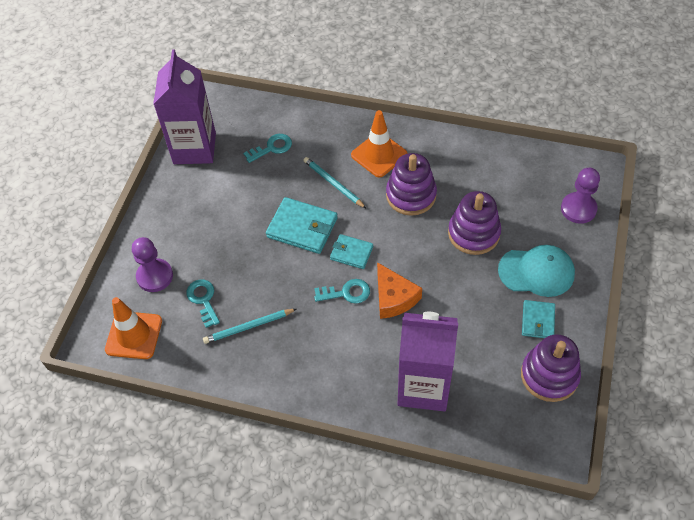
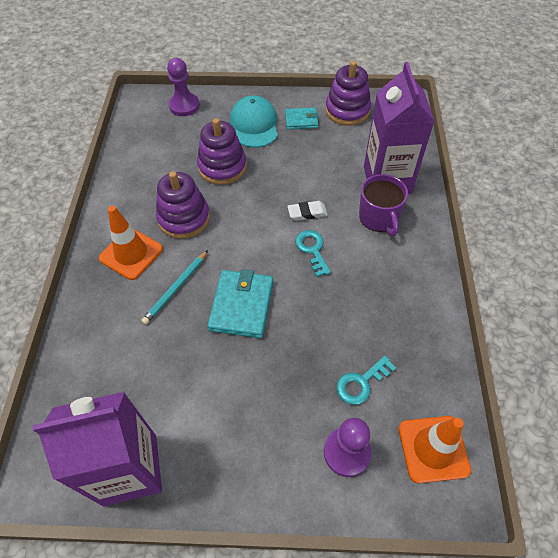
camera: 105 degrees left, 0 degrees up
(248, 327) = (379, 326): turquoise pencil -> none
(272, 148) = (125, 367): turquoise key -> none
(351, 253) = (264, 254): turquoise wallet -> none
(372, 362) = (379, 217): none -> purple mug
(394, 298) = (307, 213): orange cheese -> white eraser

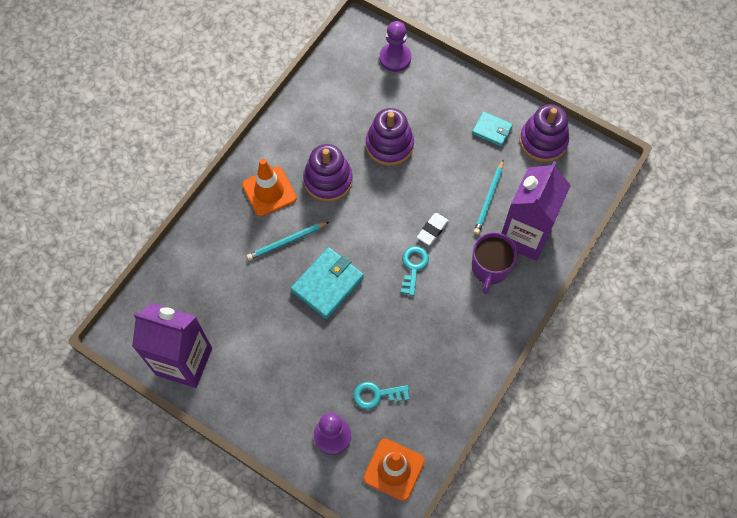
camera: 30 degrees right, 10 degrees up
(254, 125) = (445, 113): turquoise cap -> none
(307, 213) = (432, 230): white eraser -> white eraser turned 75 degrees counterclockwise
(336, 167) = (489, 199): none -> turquoise pencil

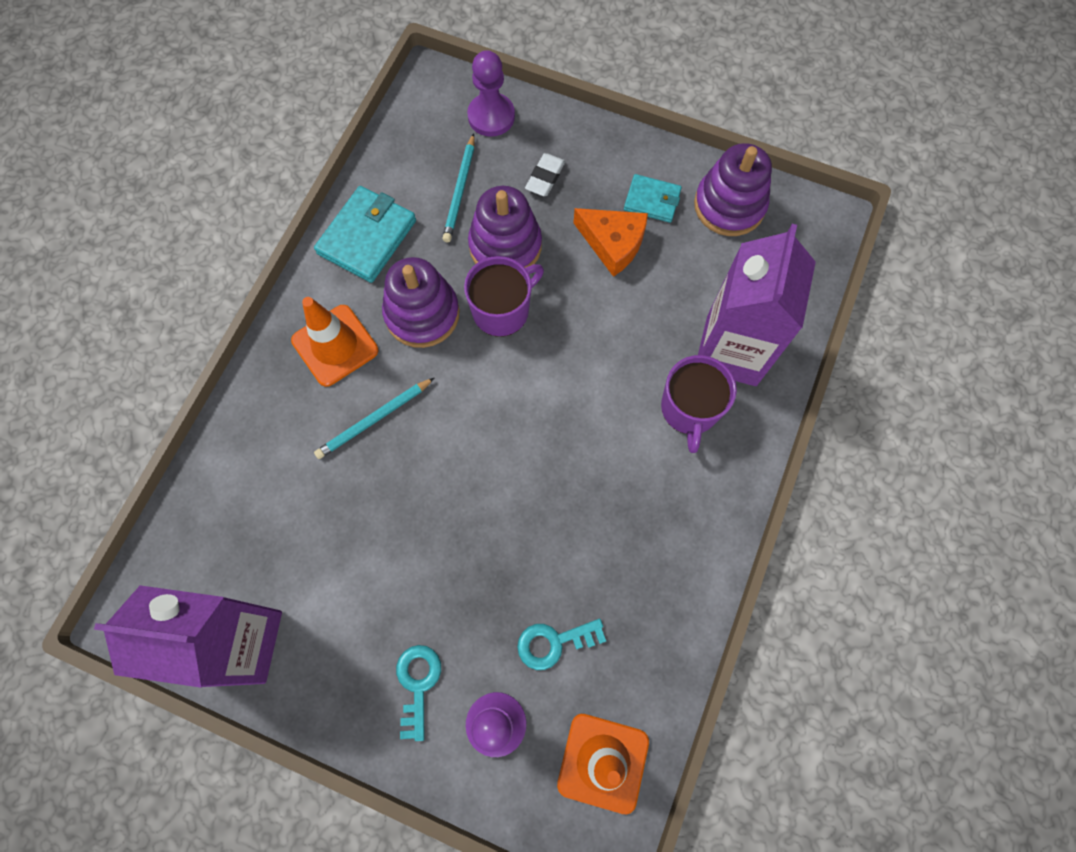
camera: 10 degrees left, 5 degrees up
(327, 284) = (447, 476): turquoise wallet -> turquoise wallet (367, 237)
(380, 186) = (502, 310): none -> purple mug
(413, 267) = (574, 427): turquoise key -> turquoise key (417, 684)
(432, 230) = (592, 365): white eraser -> white eraser (545, 177)
(460, 154) = (613, 244): none -> orange cheese
(489, 199) = (667, 303): turquoise pencil -> turquoise pencil (460, 191)

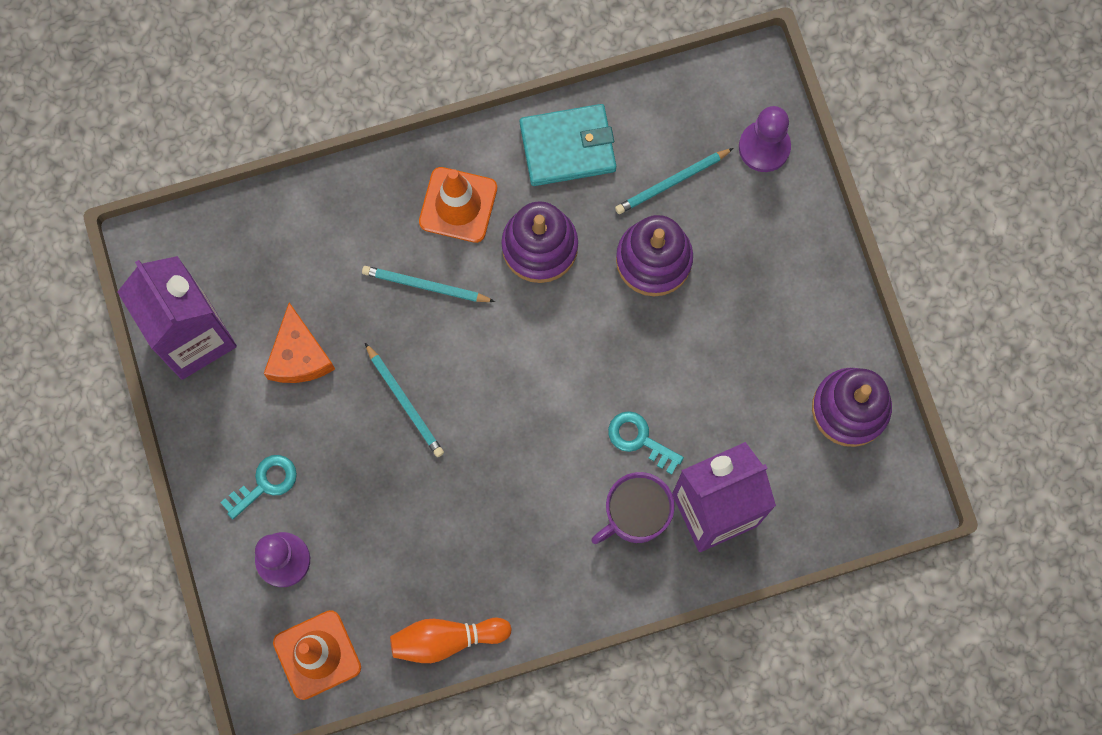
camera: 50 degrees right, 5 degrees up
(451, 510) = (405, 402): none -> turquoise pencil
(502, 310) = (595, 304): purple mug -> none
(545, 177) = (744, 239): white eraser -> none
(554, 642) = (371, 555): turquoise key -> turquoise key (639, 439)
(613, 244) = (730, 342): orange cheese -> orange cheese (299, 355)
(652, 200) = (799, 342): turquoise wallet -> none
(676, 637) = (446, 639): none -> orange bowling pin

